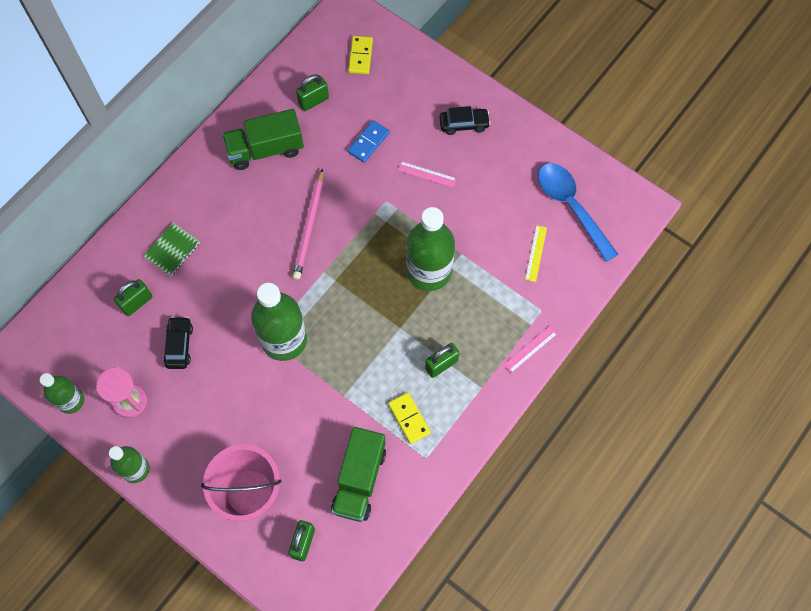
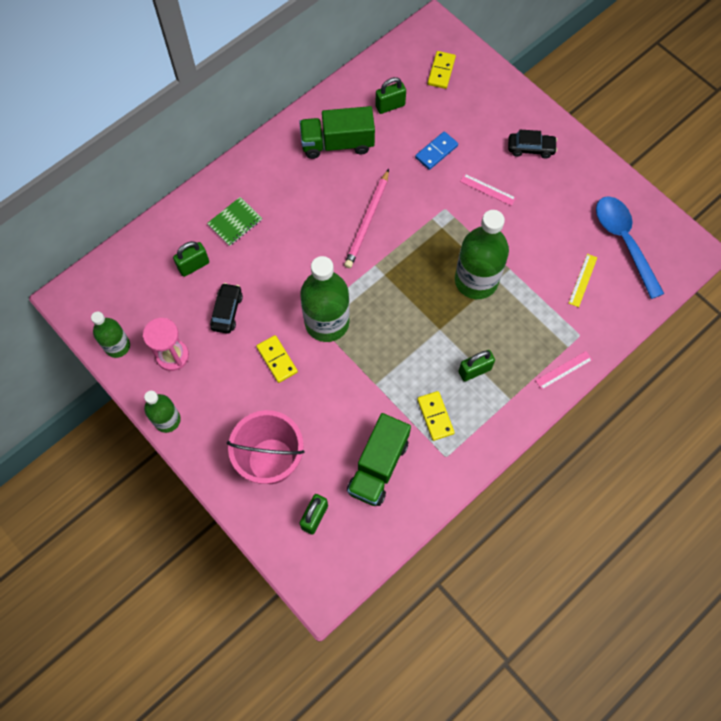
camera: 10 degrees right, 0 degrees up
(239, 387) = (277, 360): none -> yellow domino

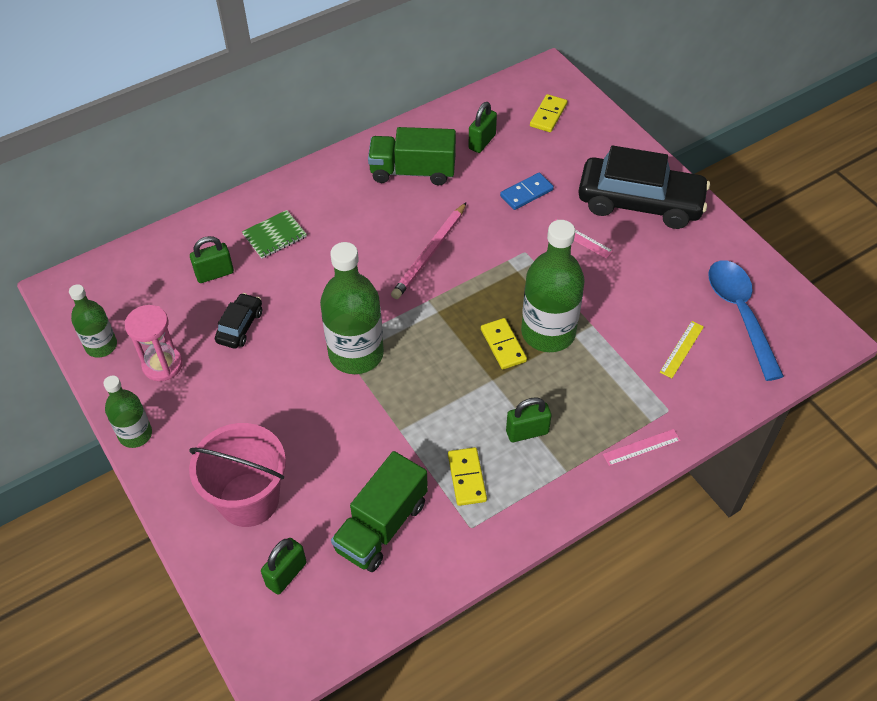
camera: 10 degrees right, 15 degrees down
(277, 360) = (285, 386): yellow domino -> yellow domino (503, 345)
(390, 106) = (482, 142): green padlock -> green padlock turned 45 degrees counterclockwise
(531, 148) = (640, 203): black car -> black car, size x2.16

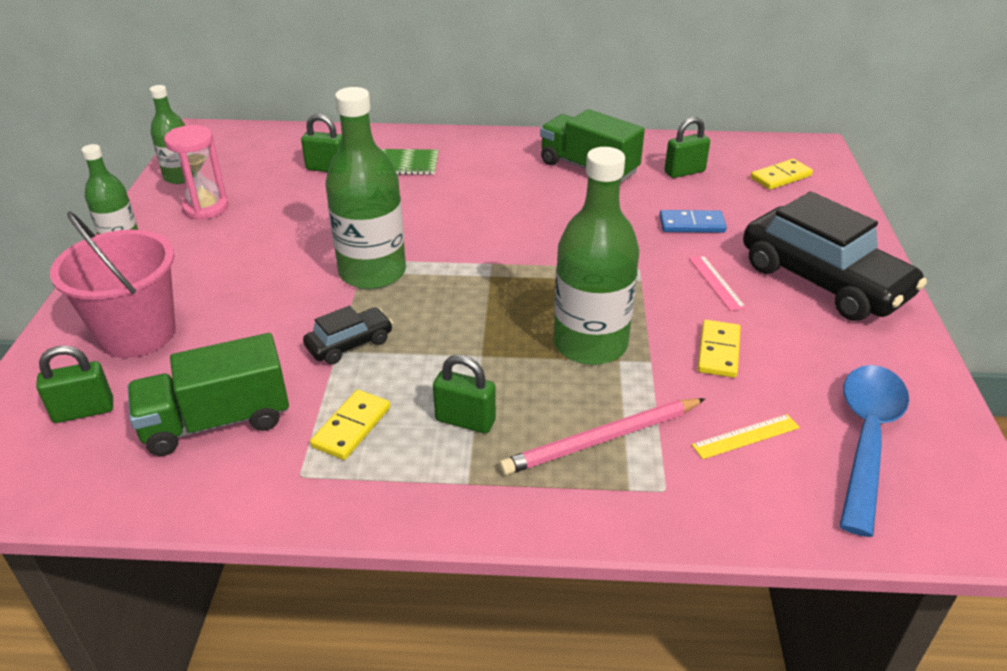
camera: 35 degrees right, 15 degrees down
(240, 326) = (300, 210): black car -> black car (349, 344)
(430, 253) = (535, 230): pink pencil -> pink pencil (602, 440)
(503, 345) = (527, 332): yellow domino -> yellow domino (718, 351)
(641, 447) = (588, 509): pink ruler -> none

